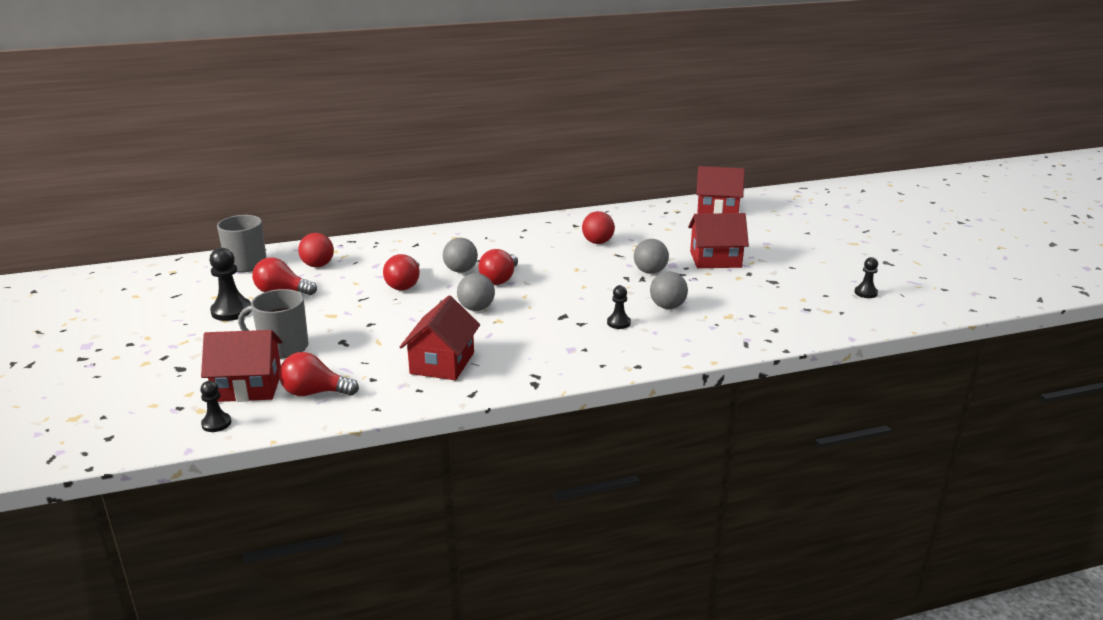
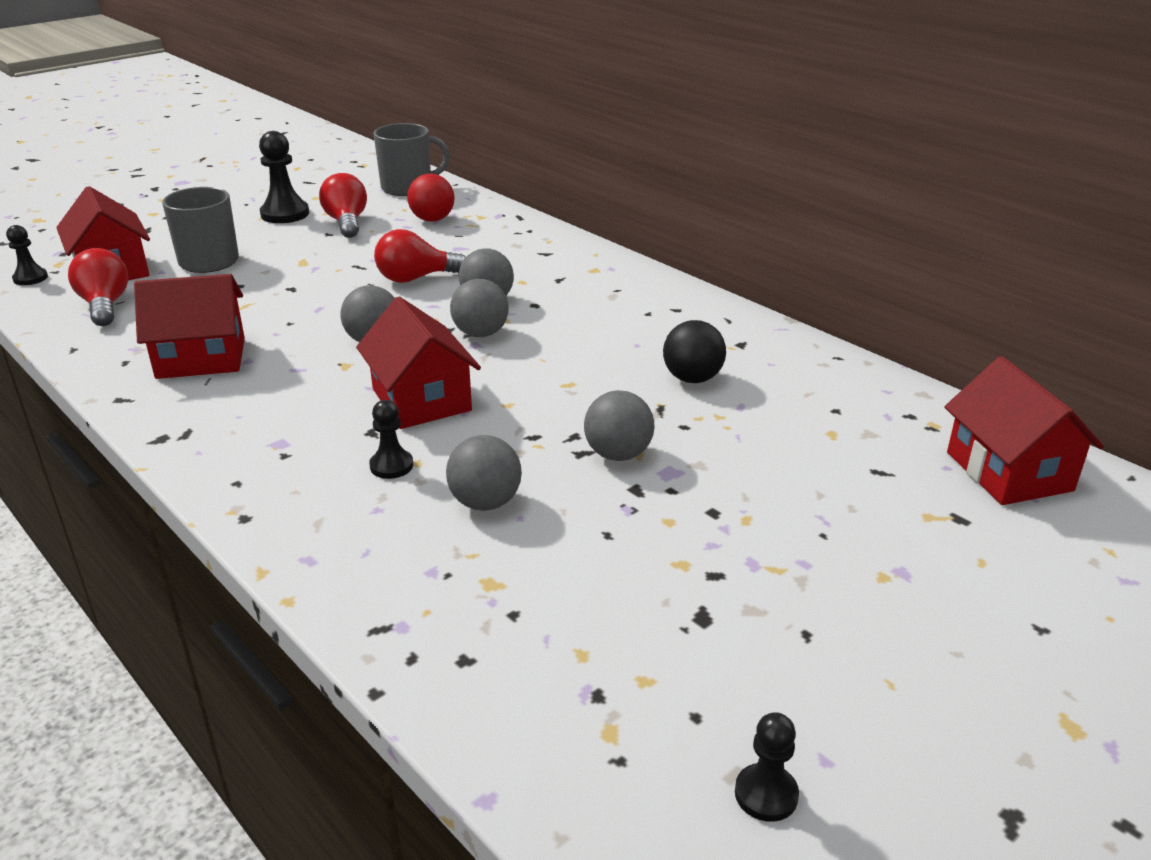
camera: 65 degrees right, 5 degrees up
(500, 279) = (481, 333): red light bulb -> grey ball
(598, 242) = (692, 378): red ball -> black ball
(715, 259) = (743, 517): red house -> red house (421, 400)

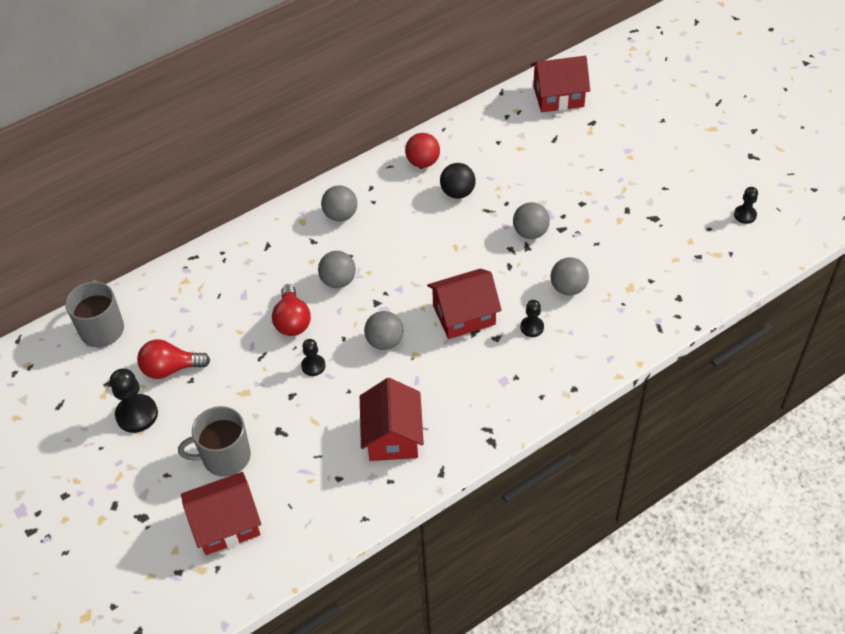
camera: 80 degrees left, 20 degrees up
(30, 278) = (228, 583): black pawn -> black pawn (313, 366)
(105, 305) = (295, 514): red light bulb -> none
(432, 219) = (182, 311): red ball -> red ball (423, 162)
(481, 333) = (385, 285): grey ball -> grey ball (340, 215)

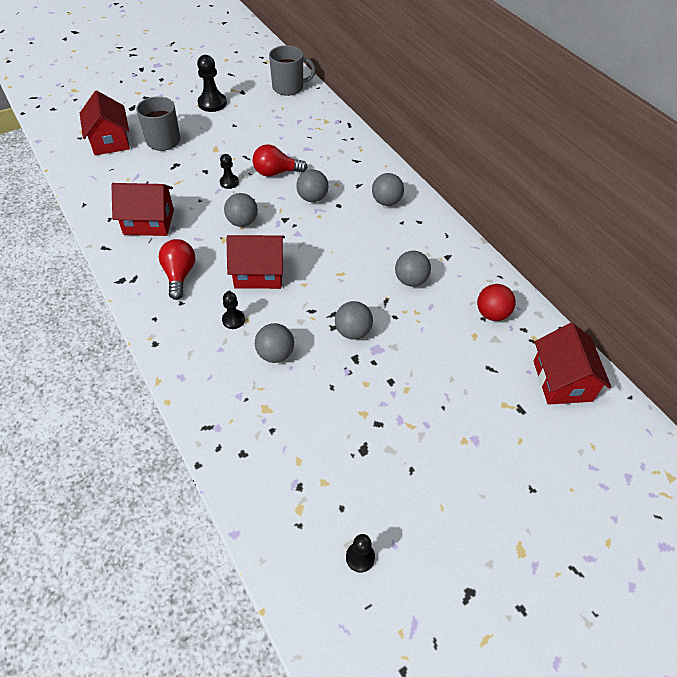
camera: 90 degrees right, 0 degrees up
(170, 369) = (246, 116): red light bulb -> red light bulb (179, 275)
(423, 162) = (452, 258): red ball -> red ball (492, 314)
(457, 192) = (410, 280): black ball -> grey ball
(464, 315) = (259, 273): red house -> red house turned 75 degrees counterclockwise

